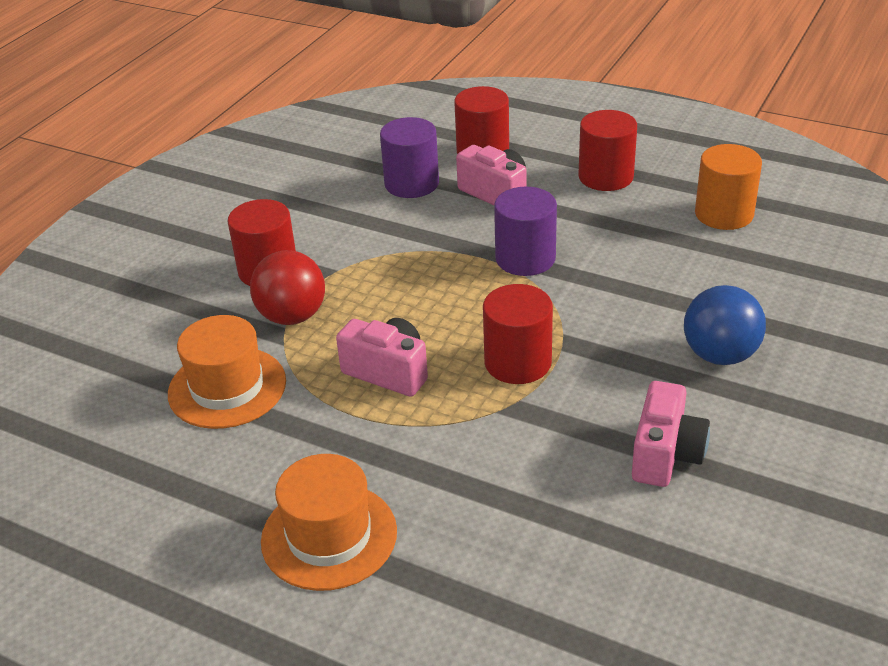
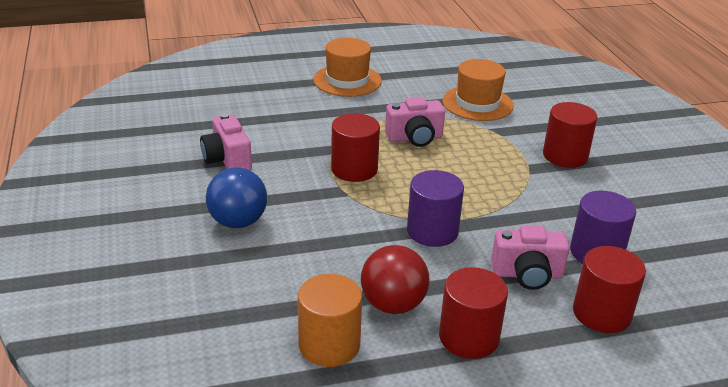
camera: 135 degrees right, 5 degrees down
(292, 316) = (507, 141): red ball -> red ball (393, 305)

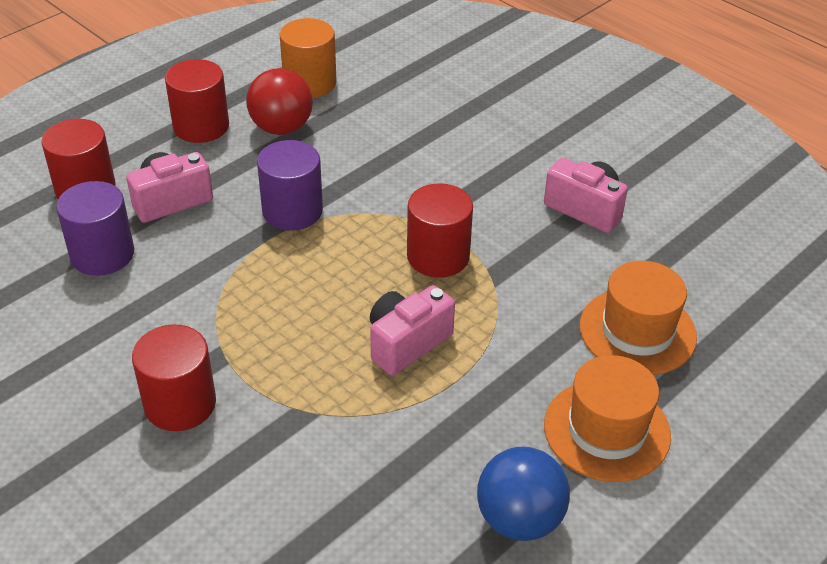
camera: 150 degrees right, 10 degrees up
(238, 222) = (487, 146): blue ball -> blue ball (519, 519)
(477, 103) = (367, 473): orange hat -> orange hat (637, 331)

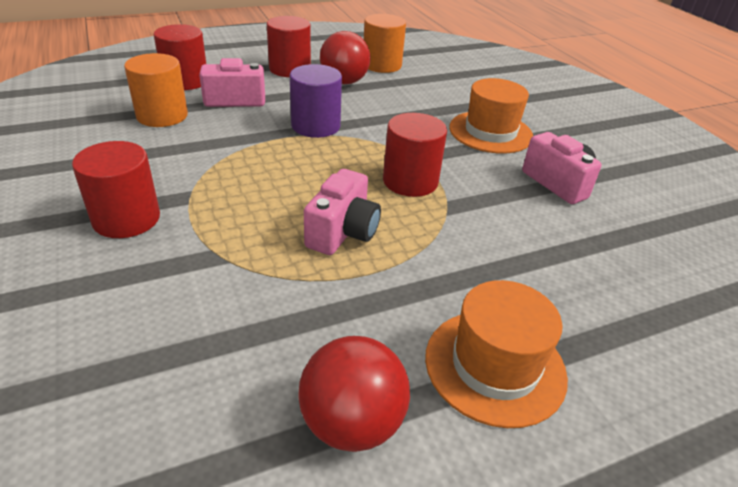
camera: 20 degrees right, 5 degrees down
(102, 254) = (162, 116): purple cylinder -> orange cylinder
(407, 343) = (343, 232): pink camera -> pink camera turned 135 degrees clockwise
(519, 519) = (352, 423): blue ball -> red ball
(637, 331) = (568, 287): orange hat -> orange hat (490, 132)

